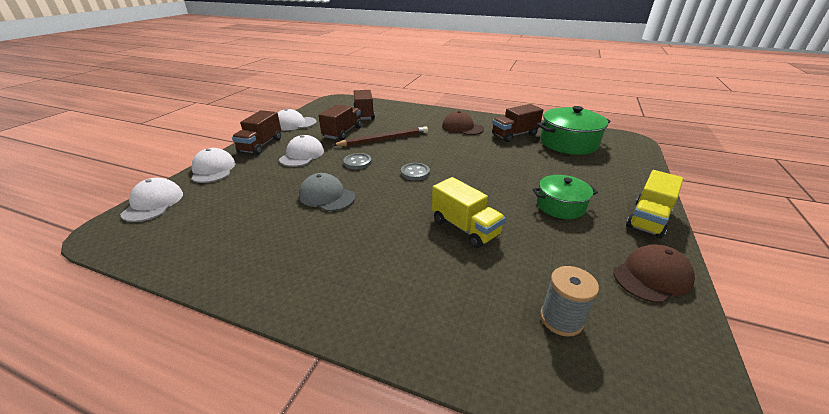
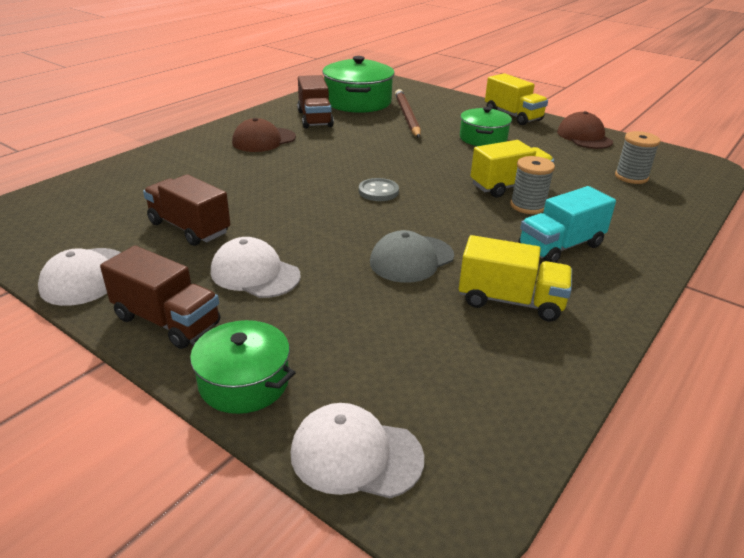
camera: 75 degrees left, 0 degrees up
(213, 169) = (244, 382): white cap -> green pot
(279, 240) = (510, 301): none -> yellow truck
(357, 162) = (321, 226): grey button -> none
(364, 114) = (124, 200): brown truck -> none
(364, 262) = (560, 246): none -> turquoise truck
(384, 139) = (254, 197): brown pencil -> brown pencil (407, 116)
(432, 240) = (528, 206): none -> grey spool

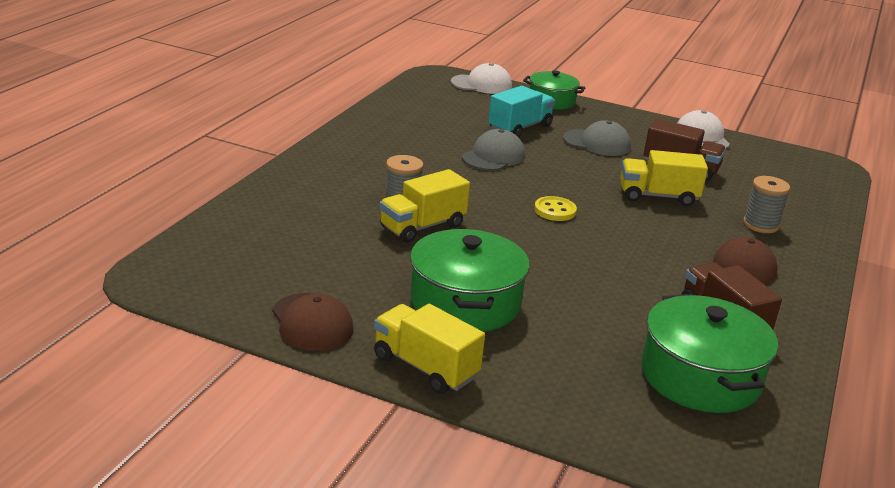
camera: 165 degrees right, 5 degrees down
(167, 321) = (620, 120): brown truck -> none
(255, 274) = (597, 143): white cap -> grey cap
(378, 191) = (555, 210): grey button -> yellow button
(407, 116) = (597, 344): brown pencil -> none
(483, 138) = (465, 302): green pot -> green pot, size x1.58
(510, 301) = (415, 136): yellow truck -> yellow truck (658, 196)
(560, 246) = (374, 171): turquoise truck -> turquoise truck (520, 128)
(631, 177) = (274, 250): grey spool -> grey spool (760, 225)

